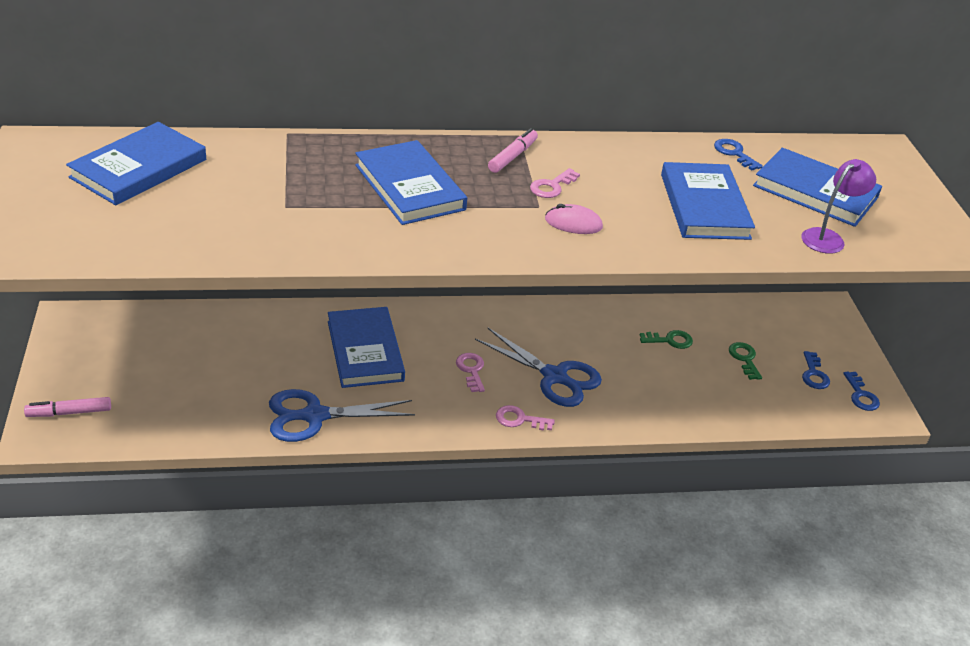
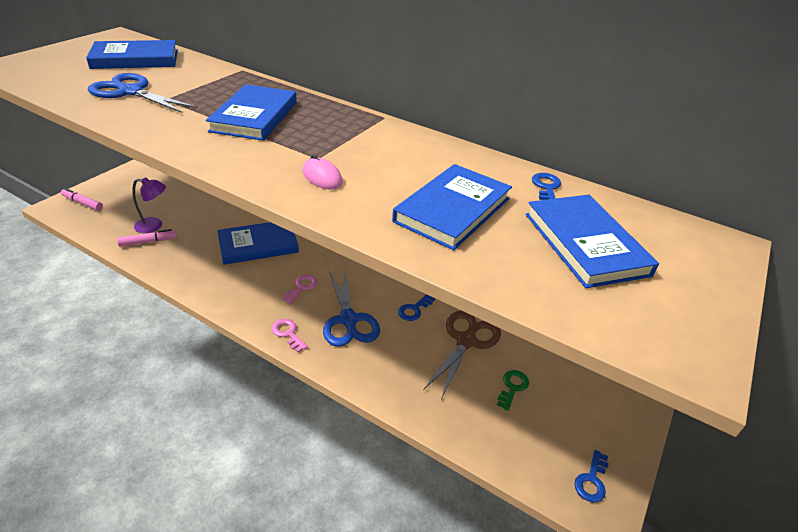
camera: 40 degrees right, 0 degrees up
(315, 416) = (180, 265): blue scissors -> blue scissors (131, 92)
(365, 351) = (258, 245): blue book -> blue book turned 45 degrees clockwise
(512, 156) = (356, 126): pink marker -> pink marker (148, 242)
(552, 186) = (350, 151): pink key -> none
(670, 340) = (466, 341): green key -> brown scissors
(814, 374) = (564, 435): blue key -> blue key (414, 309)
(828, 238) = (538, 284): purple lamp -> purple lamp (154, 226)

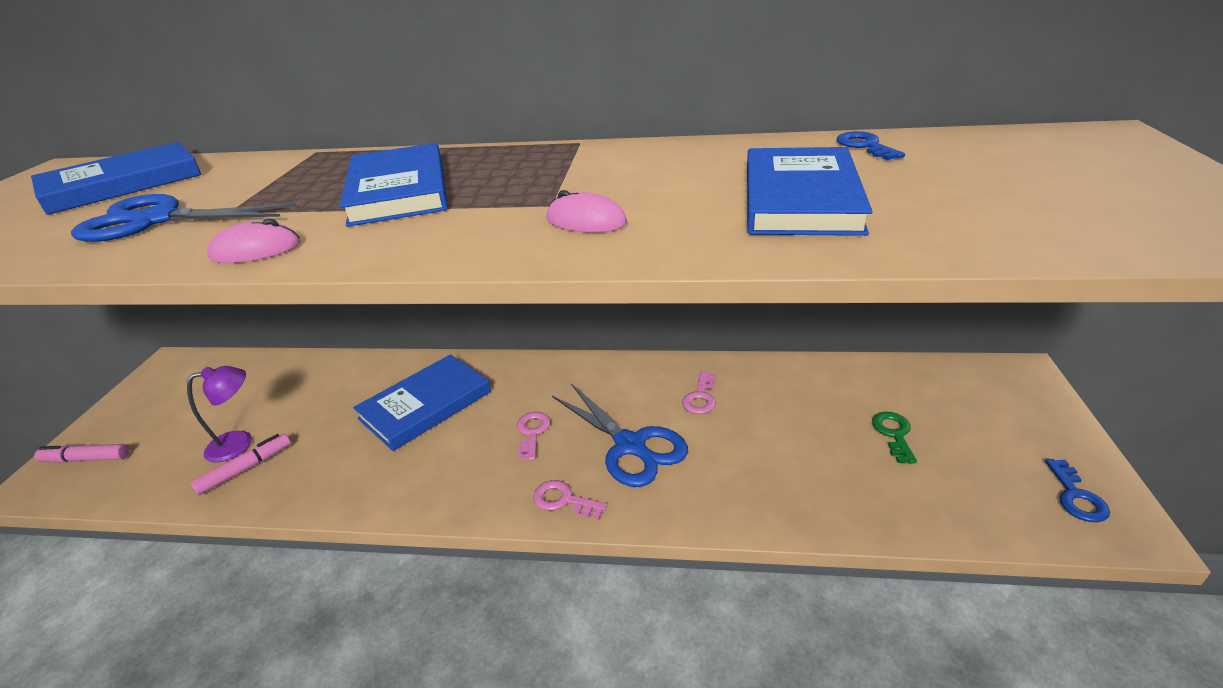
camera: 20 degrees left, 5 degrees down
(156, 130) = (256, 250): none -> pink mouse
(414, 309) = (701, 397): blue key -> pink key
(466, 341) = (793, 406): brown scissors -> none
(585, 244) = (990, 179): blue book -> none

